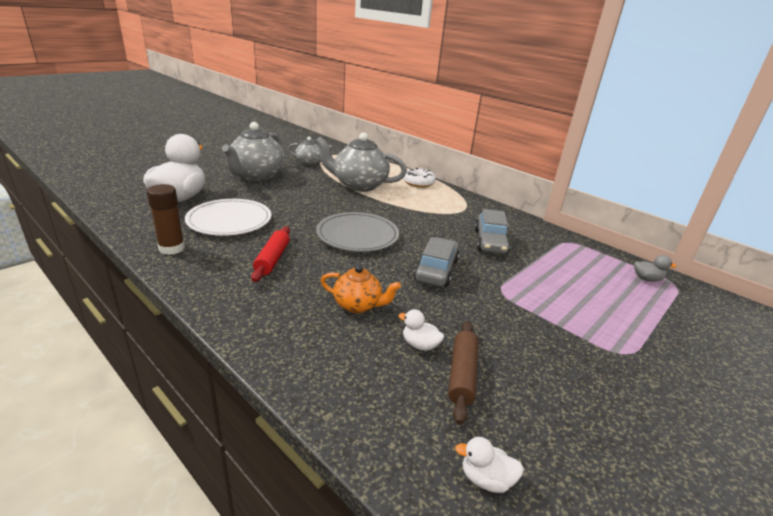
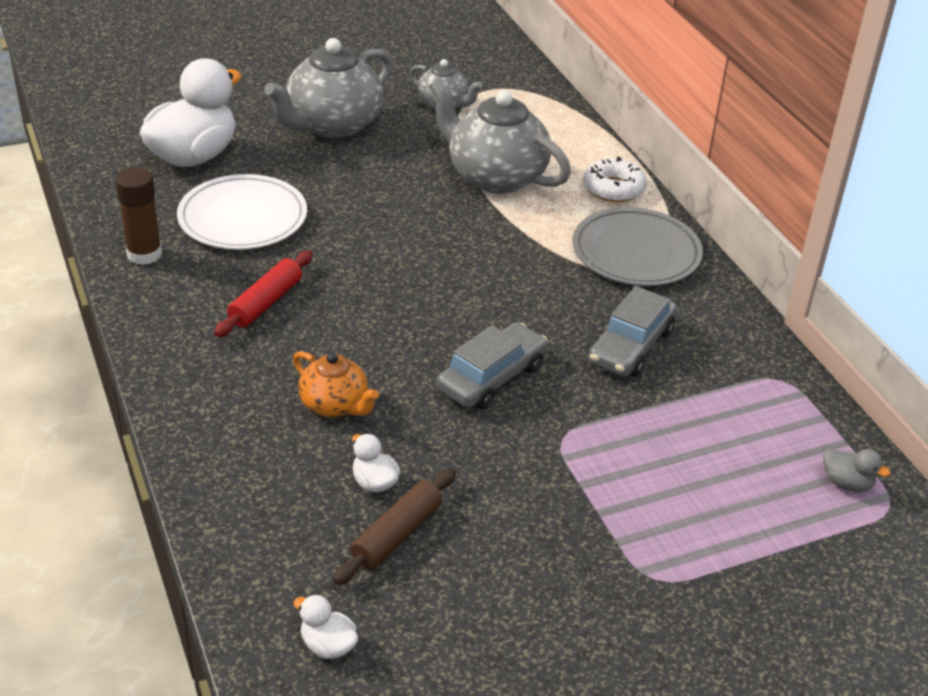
camera: 25 degrees right, 10 degrees up
(357, 235) = (416, 286): grey plate -> grey plate (636, 252)

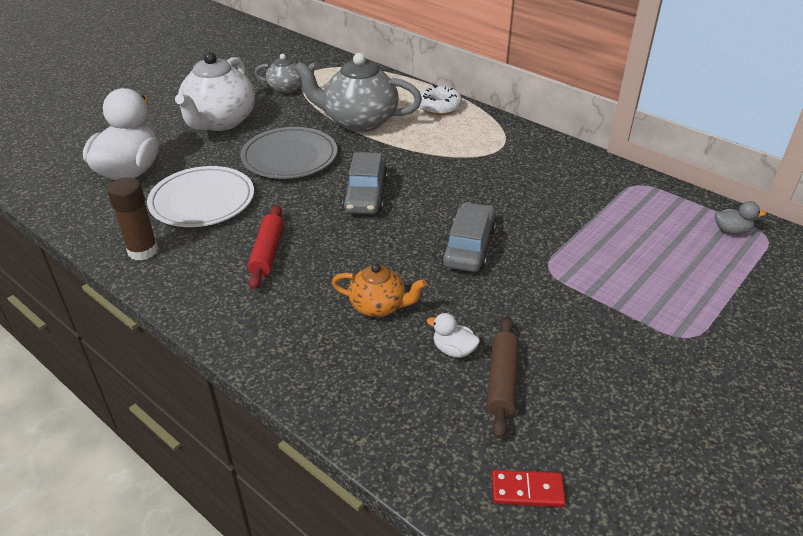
camera: 25 degrees left, 0 degrees up
(328, 645) = (527, 490): white duck -> red domino
(332, 125) = (220, 121): grey teapot -> white teapot
(631, 346) = (536, 195): grey car -> grey car (366, 195)
(636, 252) = (487, 139): grey plate -> grey plate (289, 157)

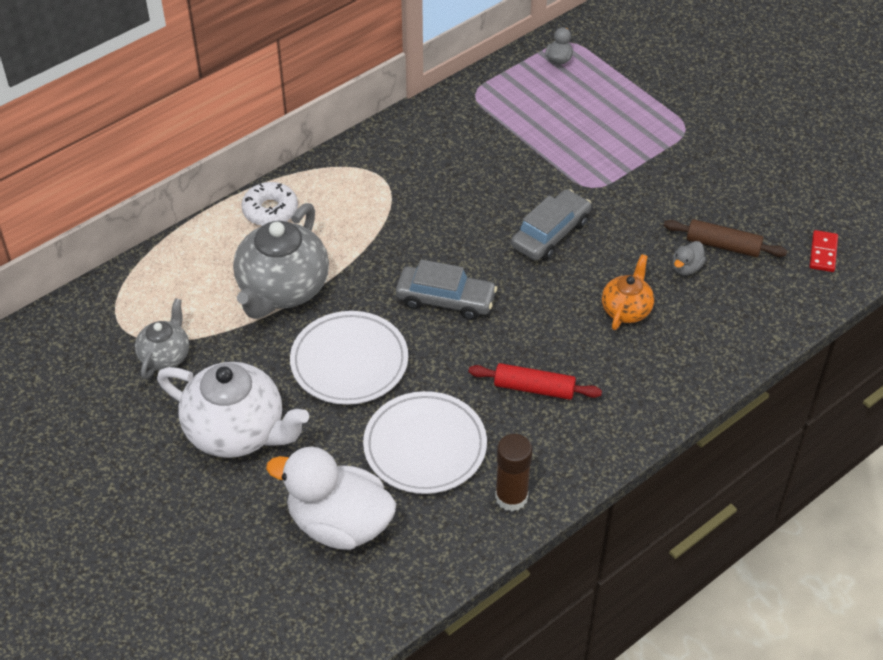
camera: 80 degrees left, 10 degrees up
(289, 157) = (349, 361): grey plate -> white plate
(453, 350) = (686, 268): white duck -> grey duck
(469, 247) = (550, 234): grey car -> grey car turned 105 degrees clockwise

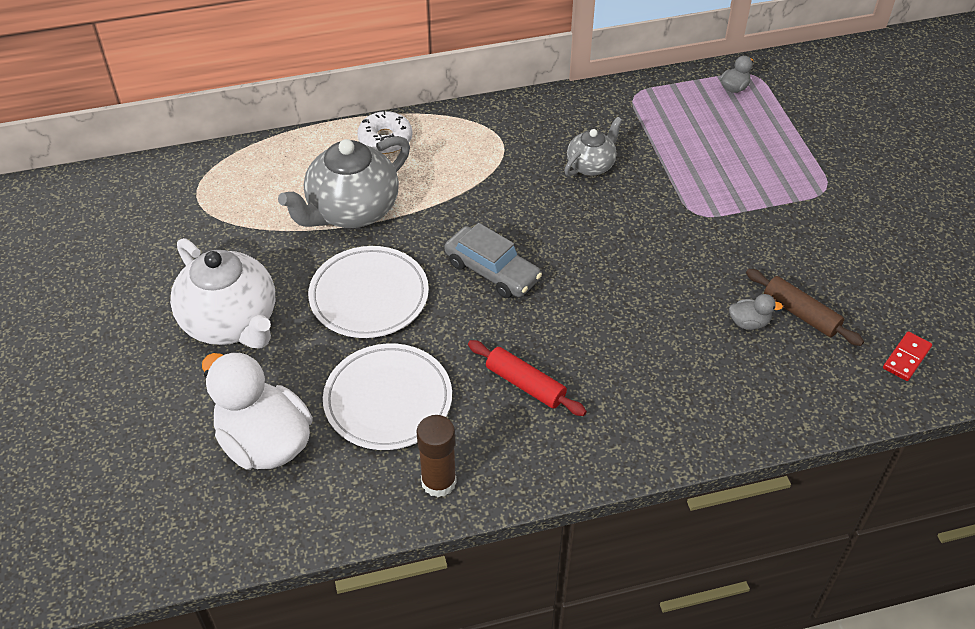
camera: 25 degrees right, 0 degrees up
(165, 356) = (215, 233): grey teapot -> grey teapot (591, 165)
(550, 234) = (630, 244): grey car -> none
(626, 309) = (663, 342): orange teapot -> none
(686, 268) = (749, 323): grey duck -> grey duck turned 150 degrees counterclockwise

